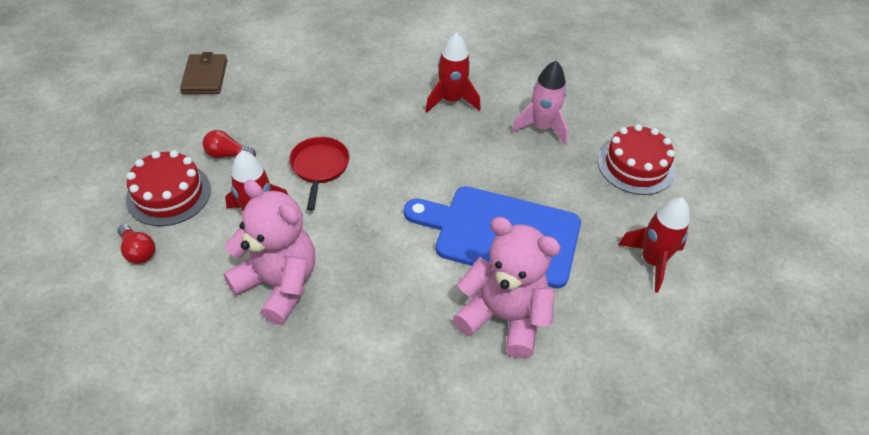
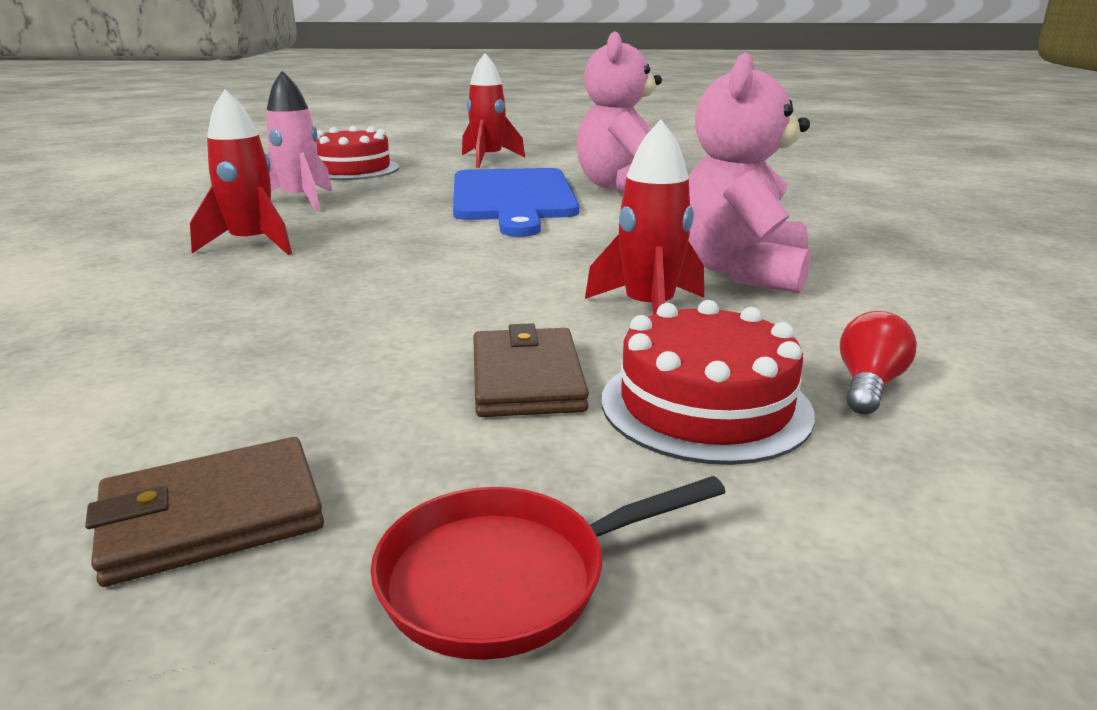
camera: 110 degrees left, 25 degrees down
(227, 154) = (526, 379): red light bulb -> brown wallet
(319, 167) = (487, 294): red pan -> red pan (506, 578)

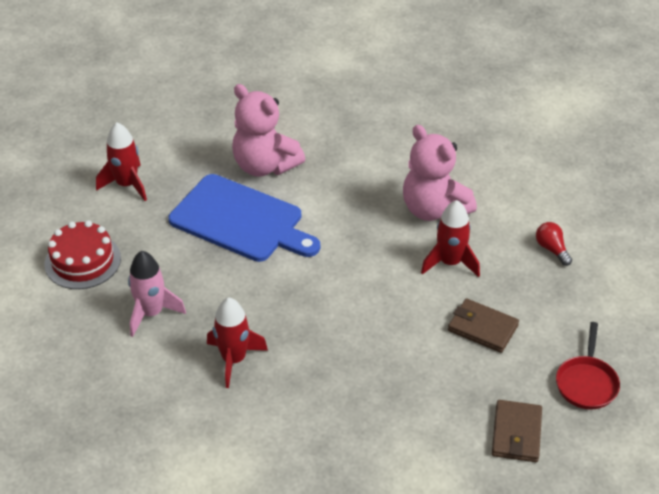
camera: 55 degrees left, 20 degrees up
(705, 405) = (534, 295): red cake -> none

